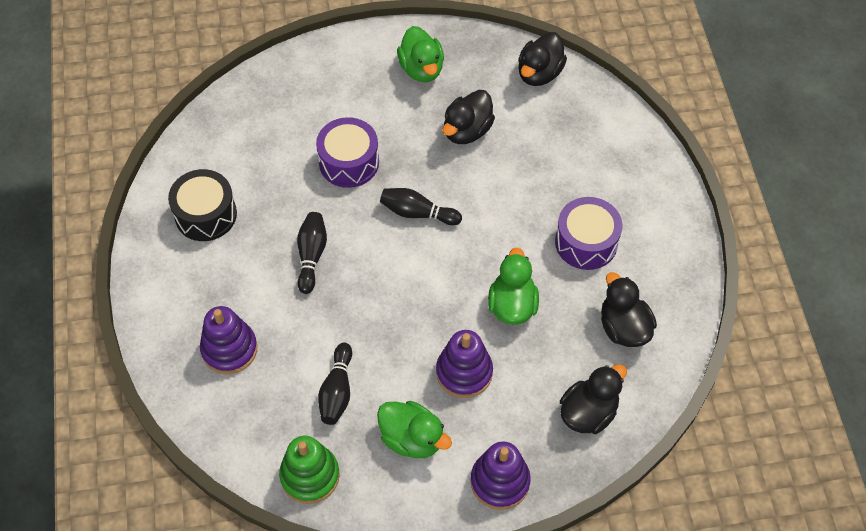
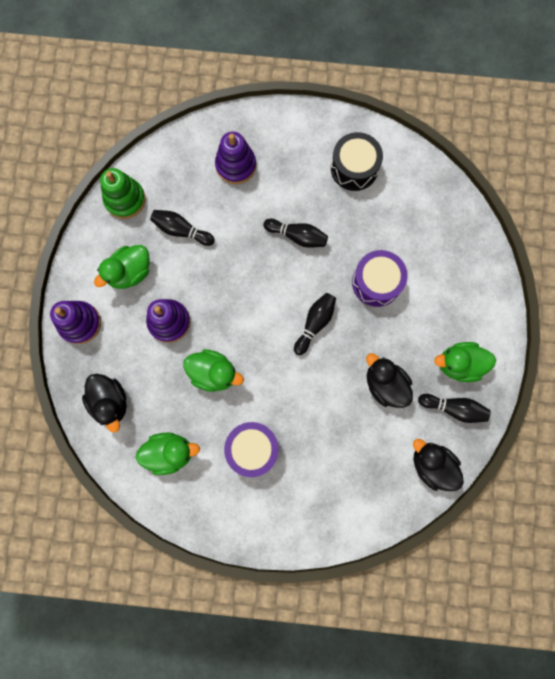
camera: 105 degrees right, 20 degrees up
(472, 65) = (453, 408): none -> black bowling pin
(623, 327) = (170, 452): black duck -> green duck

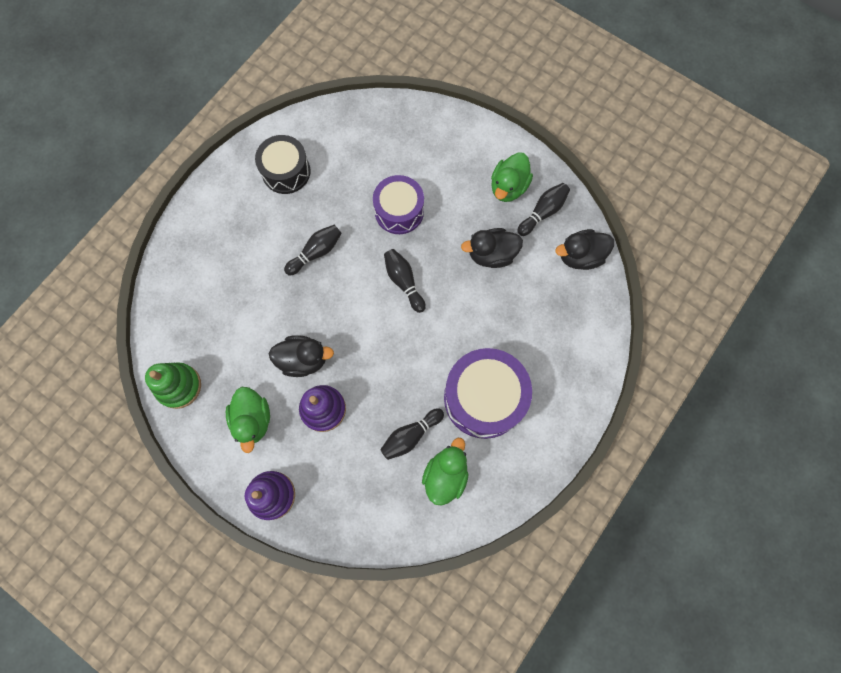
camera: 60 degrees left, 5 degrees down
(110, 402) = (366, 506): black duck -> black duck (303, 359)
(181, 230) = (244, 350): black bowling pin -> black bowling pin (410, 435)
(213, 373) = (395, 394): green duck -> none
(236, 165) = (215, 268): purple stacking toy -> none
(252, 448) = (484, 398): purple drum -> purple drum, size x1.51

